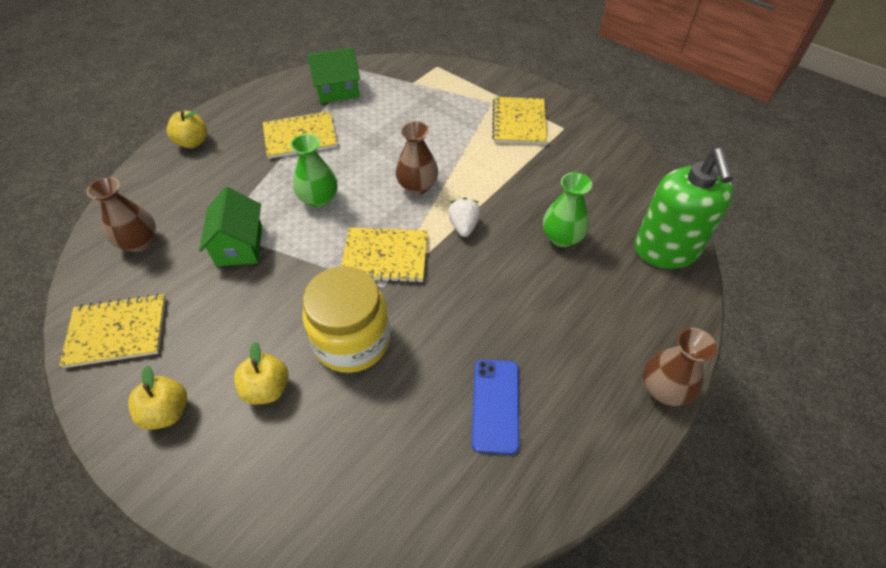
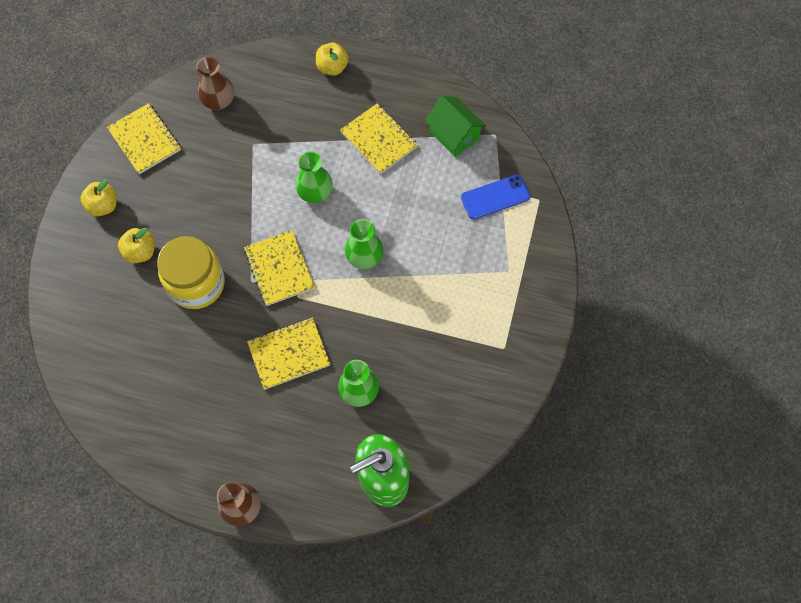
camera: 65 degrees right, 15 degrees up
(239, 245) = (245, 166): green house -> none
(417, 186) = (364, 257): brown vase -> green vase
(464, 226) = (336, 311): white strawberry -> none
(495, 405) = (184, 397): blue phone -> blue phone (495, 197)
(519, 122) = (491, 306): yellow notebook -> yellow notebook (289, 354)

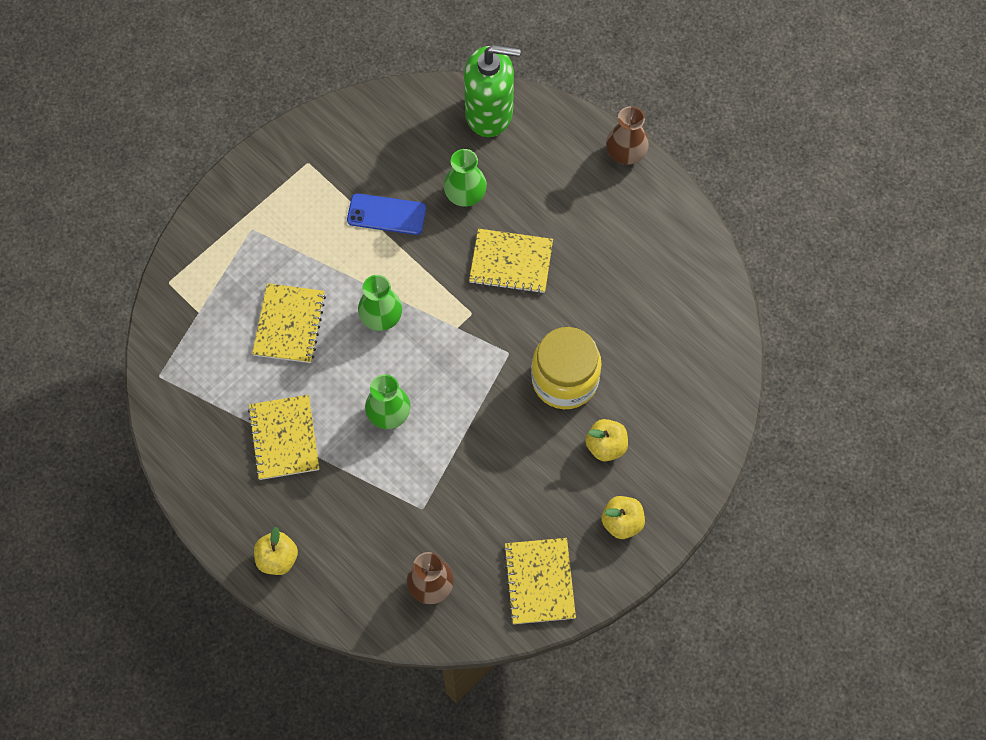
camera: 150 degrees left, 0 degrees up
(279, 269) = (473, 351): yellow notebook -> yellow notebook (289, 324)
(454, 135) = (201, 399): green house -> none
(495, 197) = (209, 308): blue phone -> blue phone (386, 214)

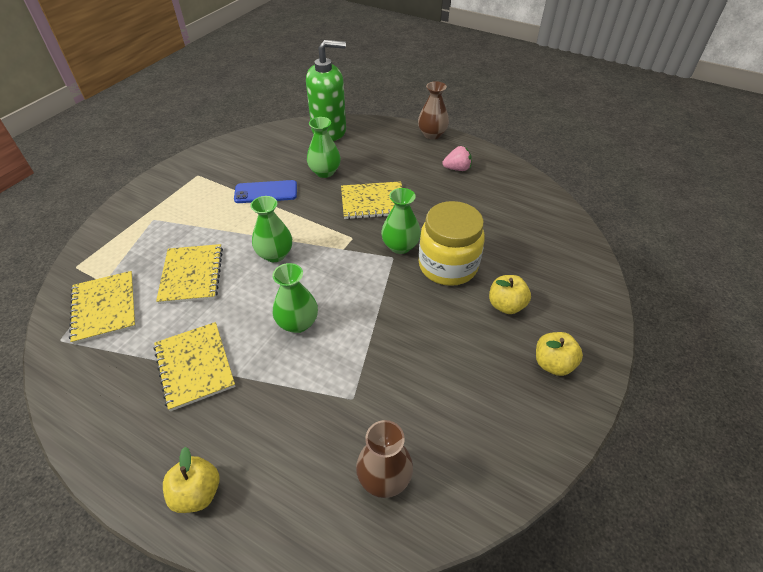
camera: 15 degrees left, 20 degrees down
(521, 339) = (400, 246): none -> green vase
(539, 581) = (500, 441): yellow notebook -> yellow notebook (104, 308)
(633, 229) = (457, 169): none -> pink strawberry

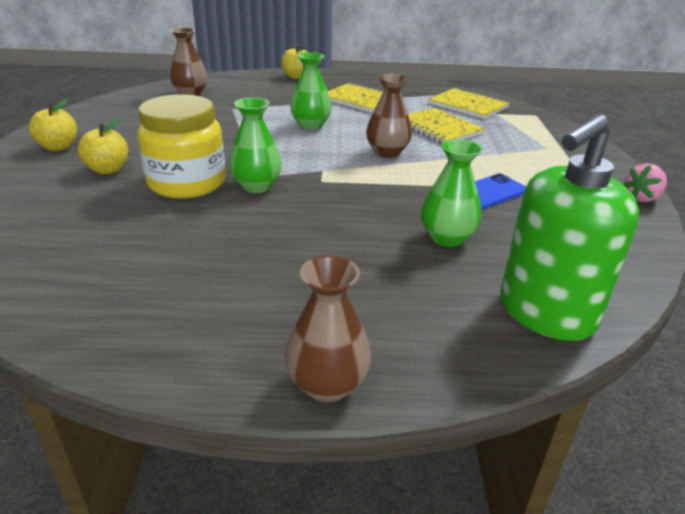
camera: 150 degrees right, 15 degrees down
(275, 254) = (387, 152): green vase -> brown vase
(373, 202) = (332, 219): yellow notebook -> none
(457, 169) = (224, 310): pink strawberry -> pink strawberry (641, 198)

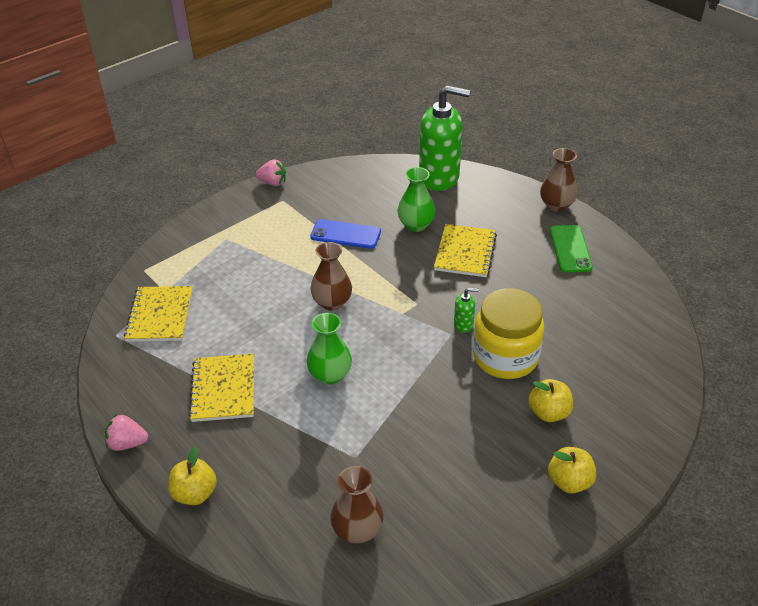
camera: 130 degrees left, 10 degrees up
(224, 319) = (570, 249): none -> green phone
(256, 186) = (463, 324): green vase -> green soap dispenser
(362, 75) = (127, 443): none -> pink strawberry
(438, 128) = (246, 303): yellow notebook -> yellow notebook (465, 252)

